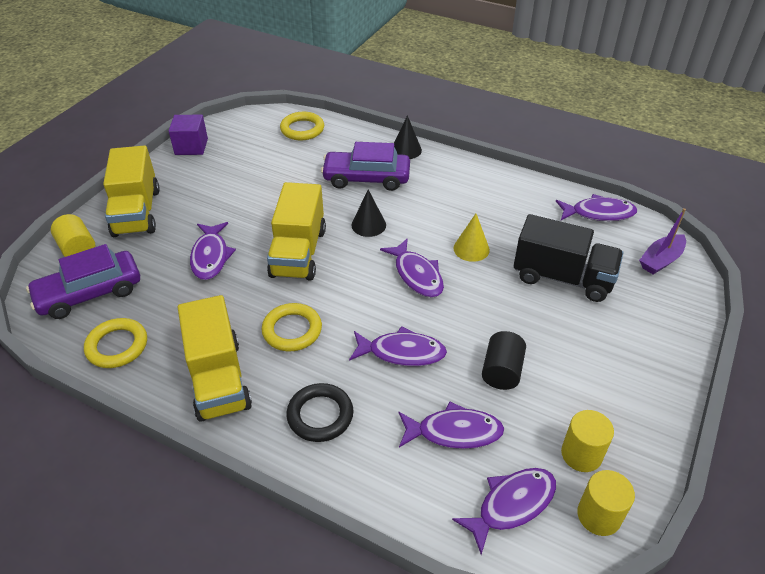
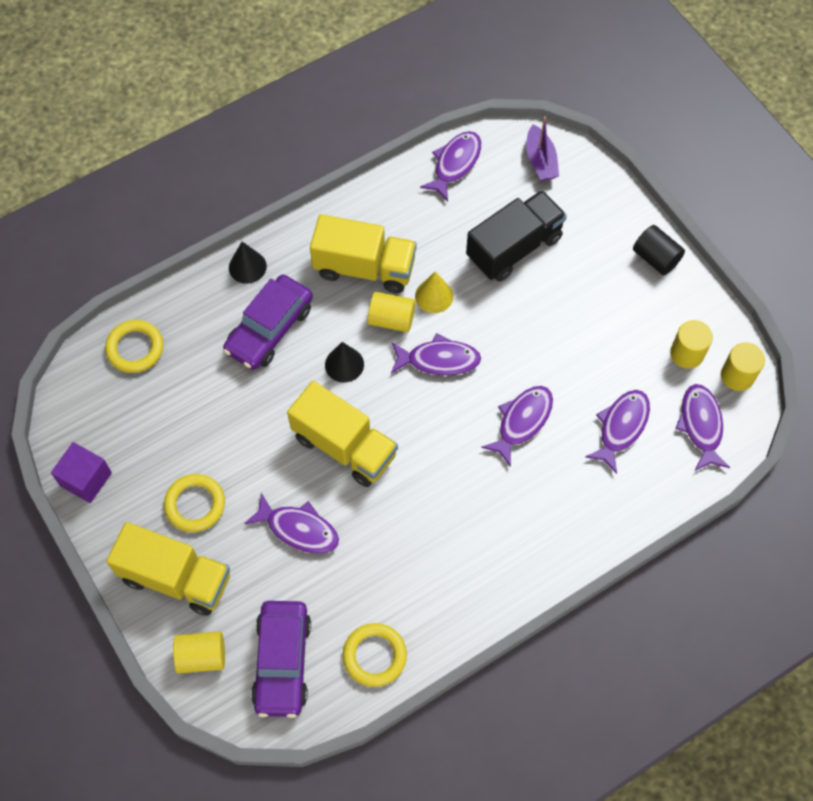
camera: 60 degrees left, 20 degrees up
(218, 379) = (466, 581): yellow truck -> yellow truck (364, 268)
(292, 330) = (444, 497): yellow ring -> yellow ring (195, 504)
(320, 415) = (551, 517): black ring -> none
(429, 234) = (391, 319): none -> yellow cylinder
(501, 371) = (584, 359): black cylinder -> black cylinder (655, 258)

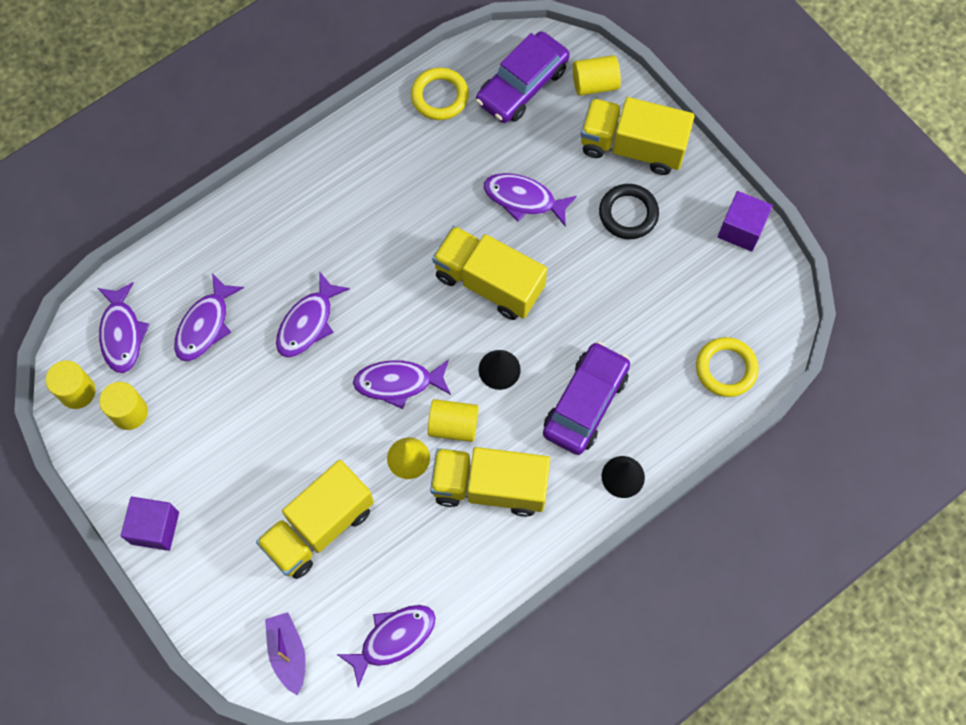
camera: 175 degrees right, 5 degrees up
(195, 504) = (628, 214): yellow ring -> black ring
(282, 662) = (522, 85): purple car -> purple car turned 135 degrees counterclockwise
(455, 164) = (393, 639): purple fish -> purple fish turned 150 degrees counterclockwise
(514, 248) = (319, 527): black truck -> yellow truck
(655, 258) = (155, 528): black cylinder -> purple cube

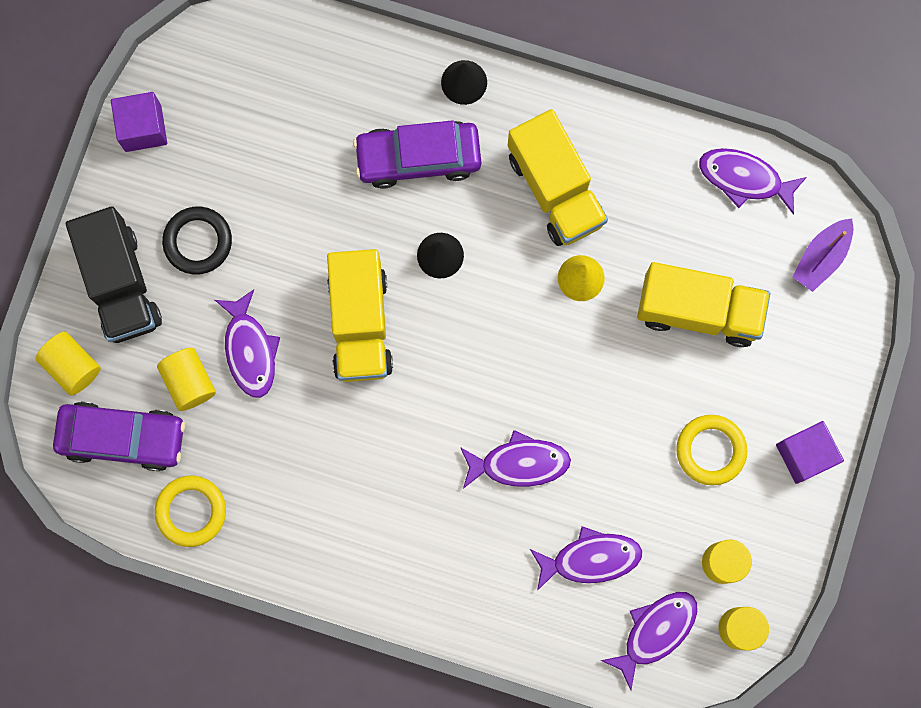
camera: 125 degrees left, 10 degrees up
(398, 383) = (518, 337): purple fish -> none
(453, 425) = (522, 259): yellow cylinder -> yellow cylinder (189, 382)
(632, 147) = (121, 284): yellow truck -> black truck
(726, 369) = (297, 57): yellow ring -> yellow ring (710, 450)

